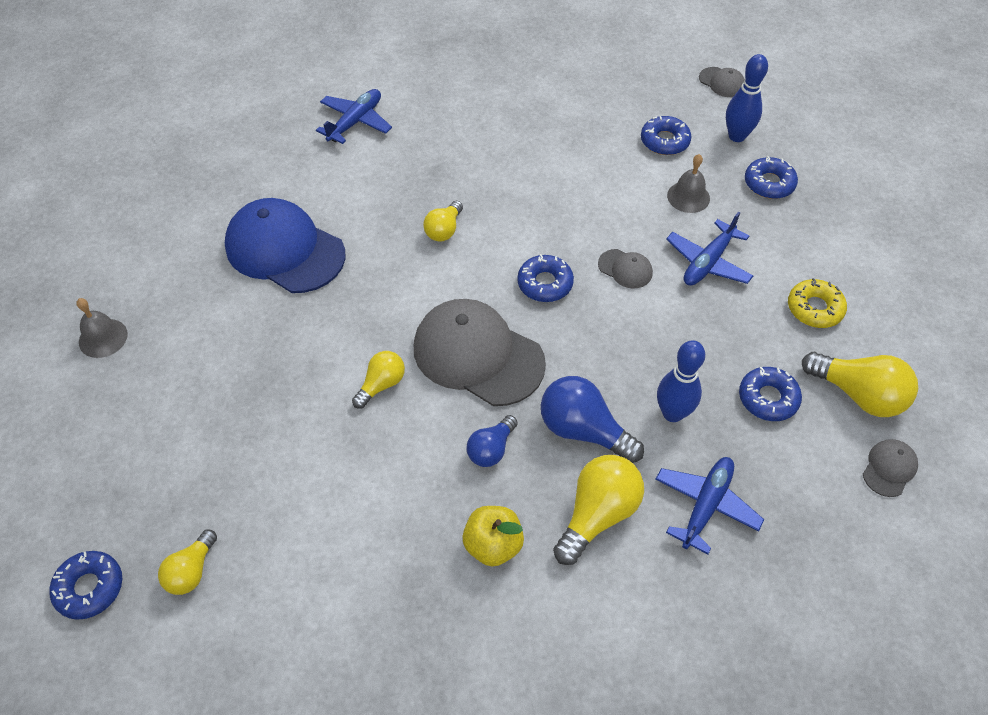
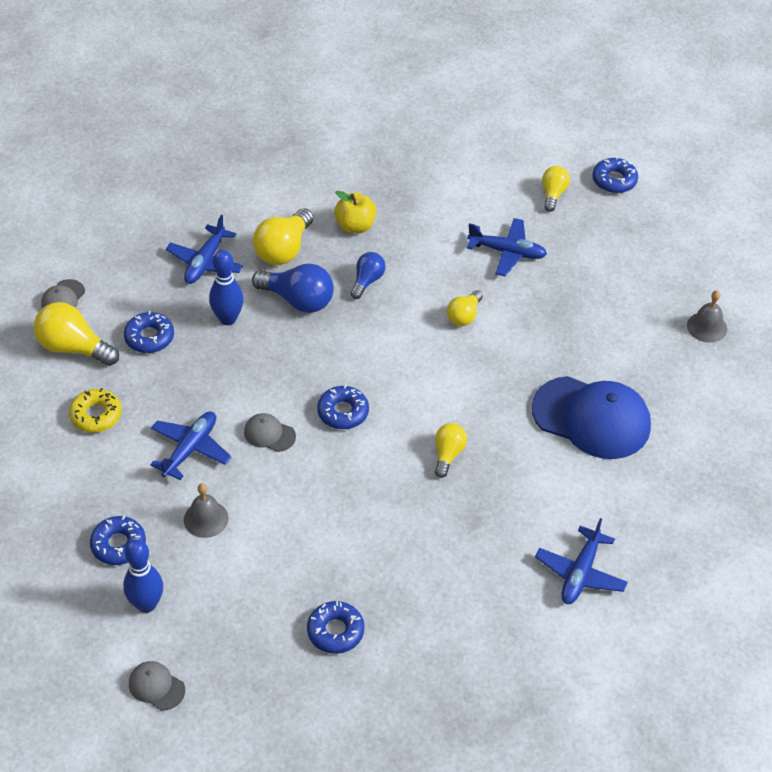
camera: 170 degrees right, 5 degrees down
(296, 474) = (507, 252): none -> blue plane
(478, 355) = (391, 346): grey cap -> none
(664, 141) = (229, 588): blue donut -> blue donut (335, 631)

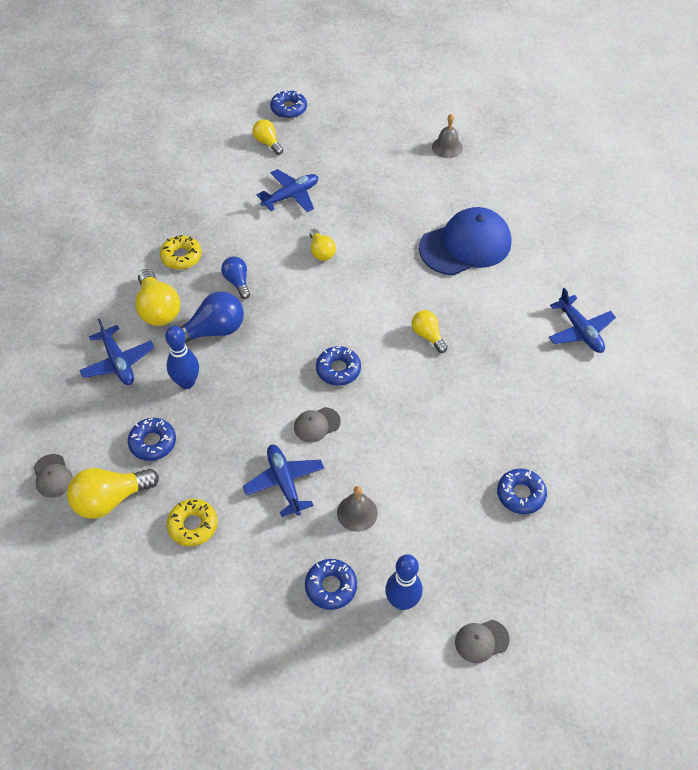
camera: 50 degrees left, 5 degrees up
(355, 226) = (181, 256): yellow apple -> yellow donut

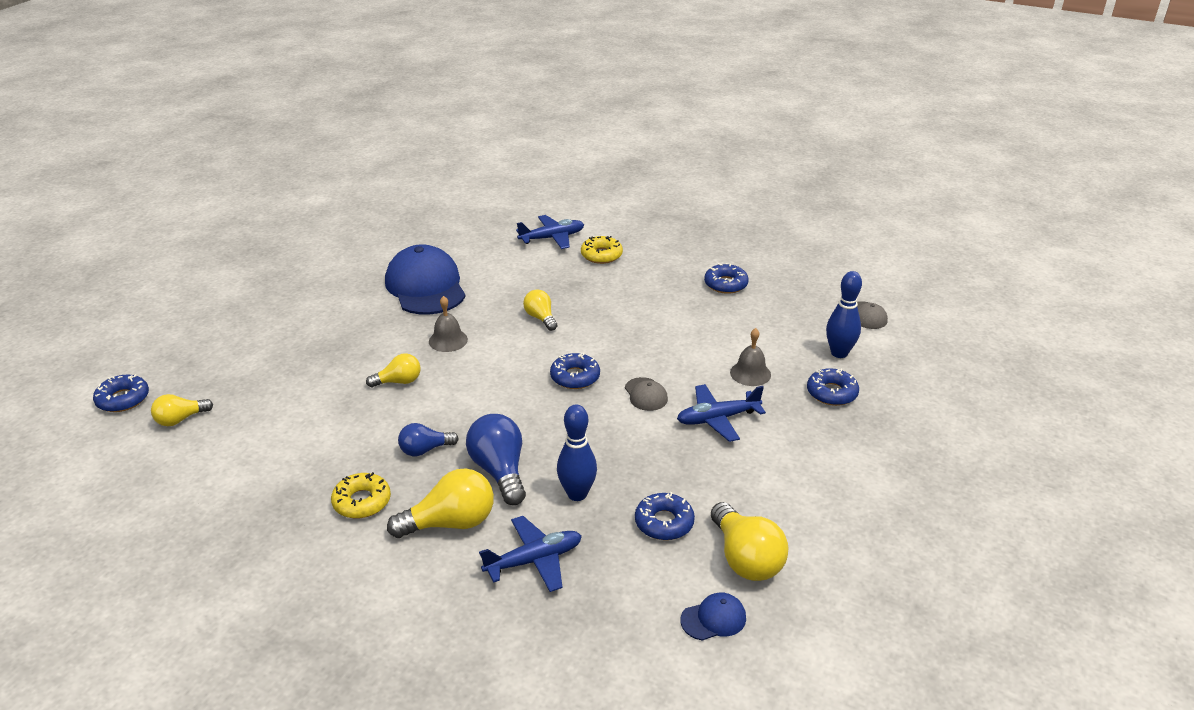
camera: 85 degrees left, 20 degrees down
(52, 476) = (713, 619): grey cap -> blue cap
(193, 525) = (774, 487): yellow donut -> yellow donut (601, 255)
(291, 196) = (293, 402): blue plane -> none
(427, 336) = (541, 318): yellow light bulb -> yellow light bulb turned 90 degrees clockwise
(447, 147) = (272, 286): grey bell -> grey bell (448, 340)

